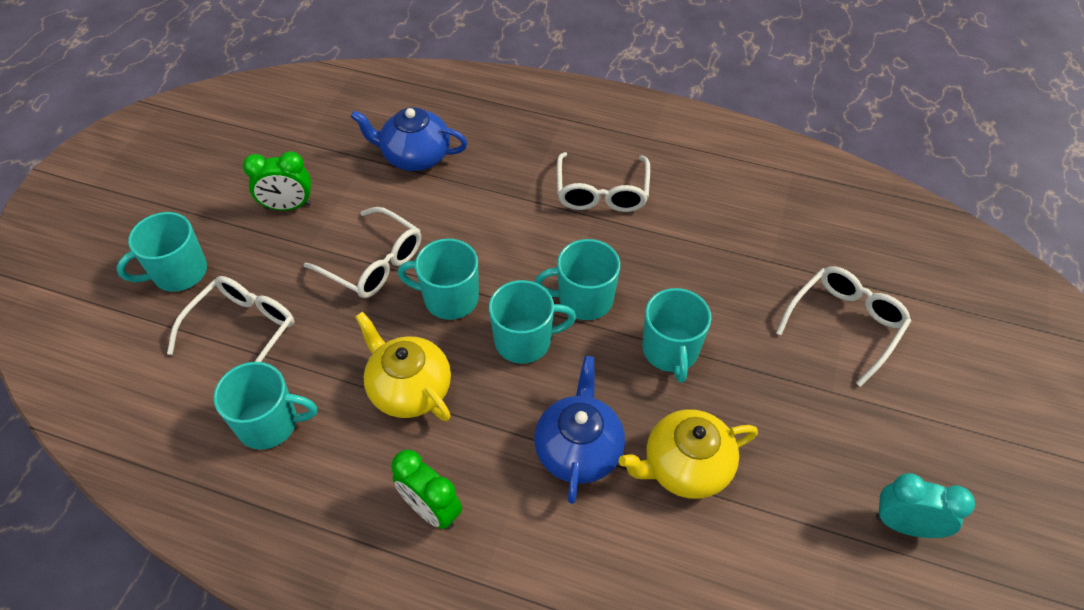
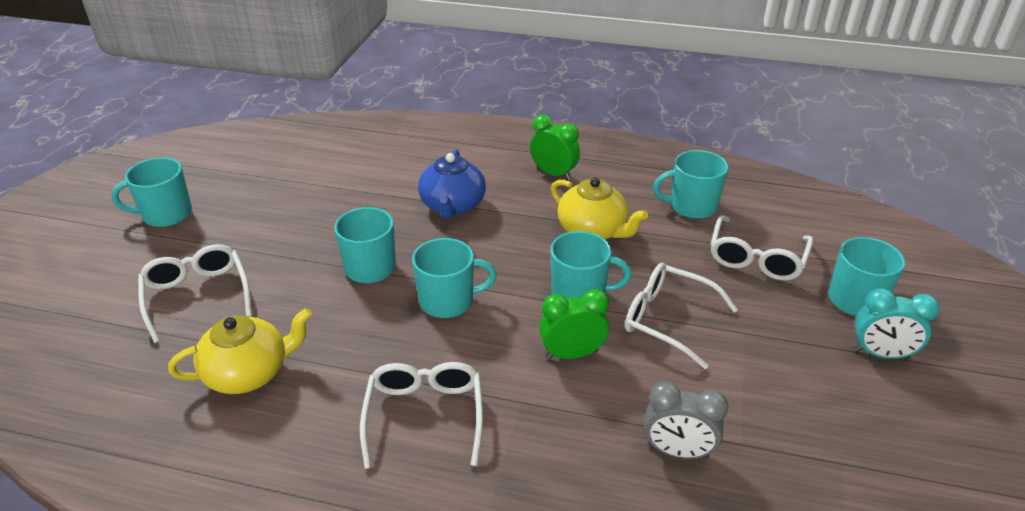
camera: 175 degrees right, 15 degrees down
(288, 206) = (797, 372): green clock -> green clock (572, 354)
(415, 156) = (677, 451): blue teapot -> grey clock
(524, 341) = (502, 266): turquoise mug -> turquoise mug (166, 214)
(685, 467) = (373, 201): yellow teapot -> yellow teapot (248, 373)
(845, 324) = (197, 296): white glasses -> white glasses turned 120 degrees clockwise
(905, 525) = (227, 183): turquoise clock -> turquoise clock (881, 354)

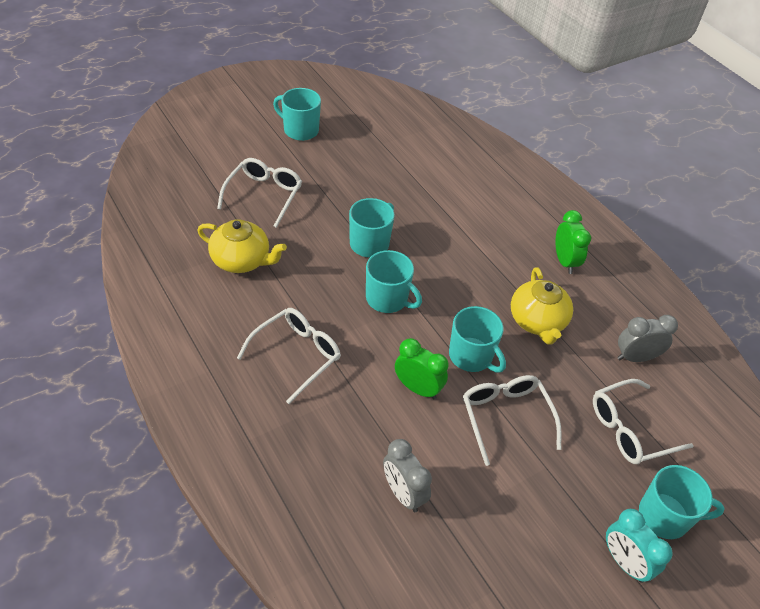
camera: 40 degrees right, 10 degrees up
(452, 206) = (467, 237): blue teapot -> none
(692, 206) = (635, 357): turquoise mug -> grey clock

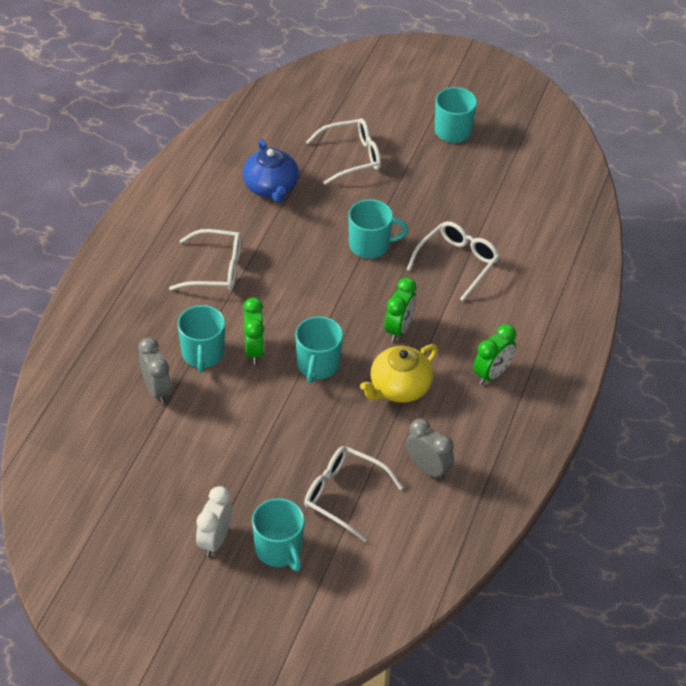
camera: 55 degrees right, 0 degrees up
(241, 260) = (271, 188): yellow teapot -> blue teapot
(387, 299) = (323, 287): turquoise mug -> turquoise mug (203, 354)
(403, 493) = (156, 390): grey clock -> grey clock turned 135 degrees clockwise
(475, 283) = (398, 329): none -> green clock
(505, 417) = (279, 414): white glasses -> white glasses (457, 263)
(624, 562) = (215, 540): turquoise clock -> white clock

